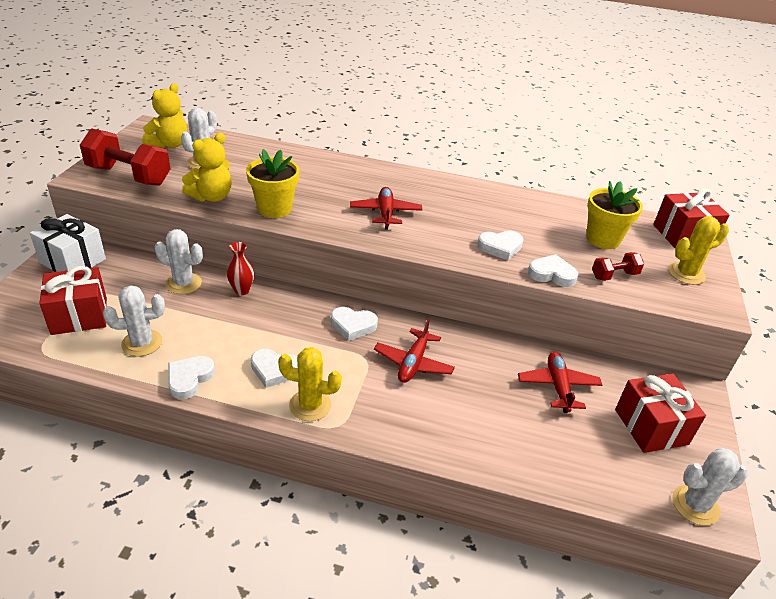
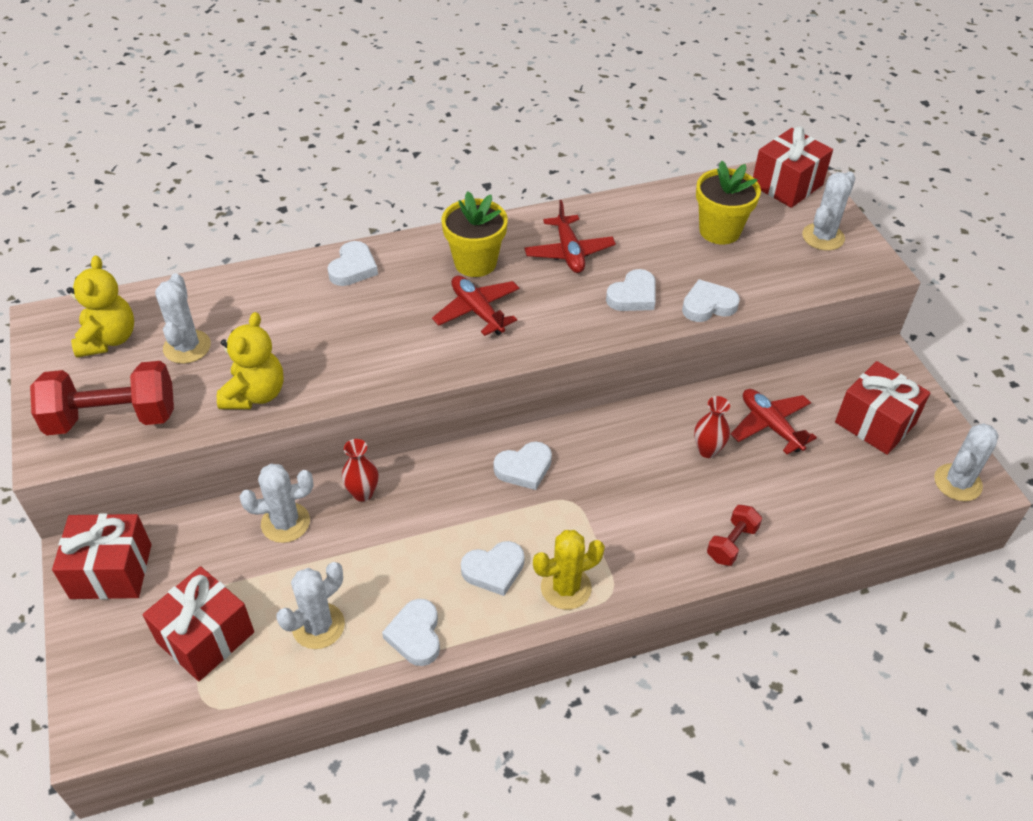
camera: 30 degrees left, 10 degrees up
(73, 261) = (111, 571): white gift -> red gift
(274, 208) = (348, 372): yellow flower pot -> yellow flower pot (475, 262)
(334, 165) = (353, 268): none -> white heart
(413, 363) = (621, 478): red plane -> red plane (569, 252)
(493, 378) = (707, 450): none -> red vase
(614, 275) = (764, 275): red dumbbell -> red dumbbell (731, 543)
(686, 274) = (823, 237): yellow cactus -> white cactus

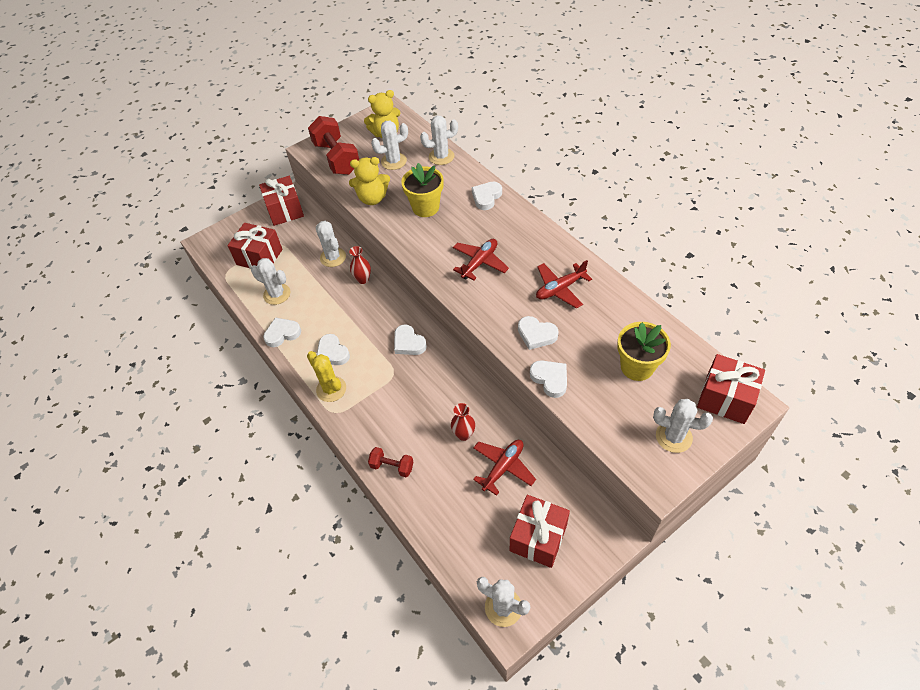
camera: 75 degrees right, 5 degrees up
(225, 290) = (441, 156): none -> white cactus
(353, 268) = (486, 197): white heart -> white heart turned 120 degrees clockwise
(475, 262) = (522, 247): yellow flower pot -> yellow flower pot (425, 207)

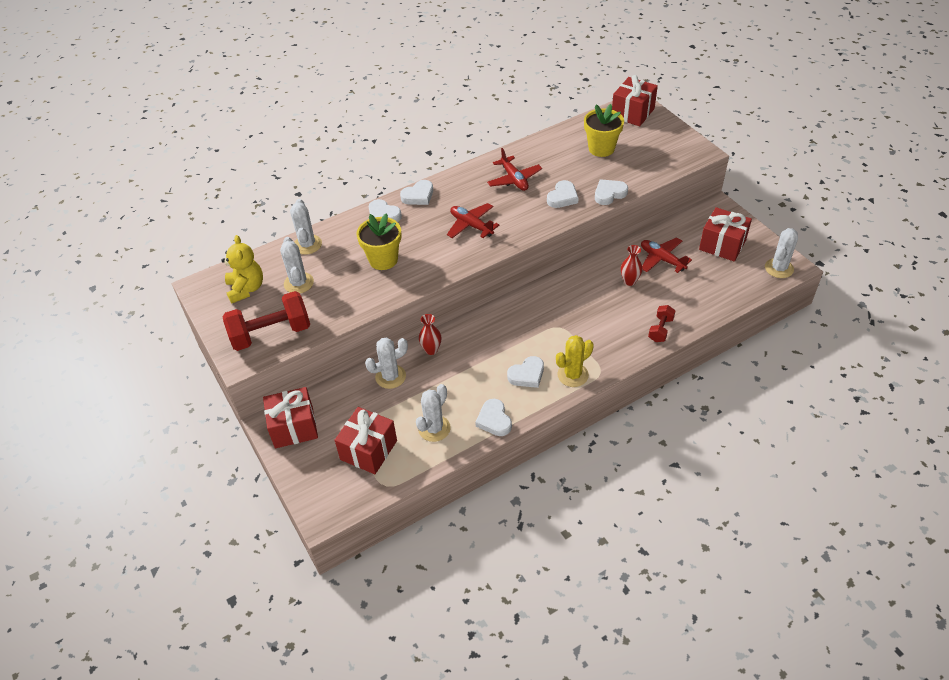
camera: 85 degrees left, 5 degrees down
(372, 198) = (354, 301): yellow teddy bear -> none
(408, 343) = (524, 314): white heart -> white heart (418, 196)
(673, 437) = (664, 140): white cactus -> none

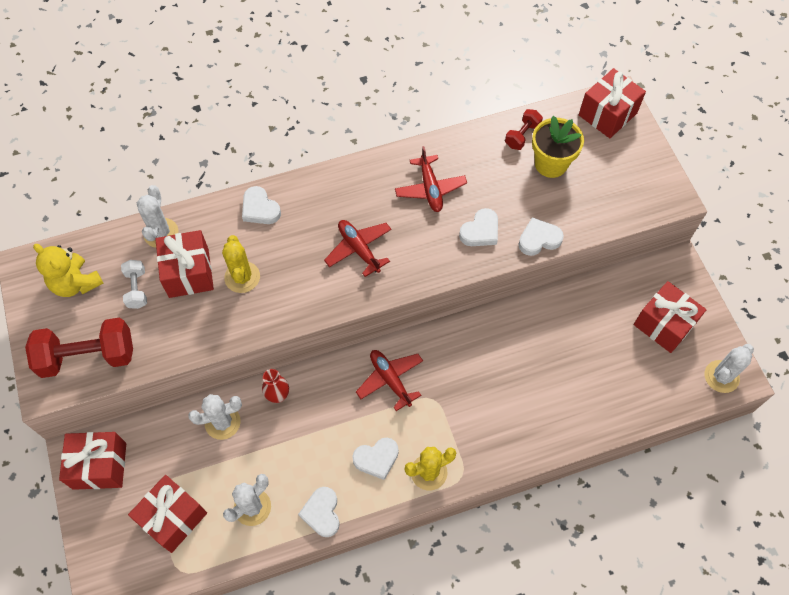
camera: 10 degrees right, 15 degrees up
(246, 289) = (76, 283): yellow teddy bear -> yellow teddy bear turned 135 degrees clockwise
(299, 283) = (137, 289): white cactus -> white dumbbell
(338, 265) = (189, 273): none -> red gift
(383, 259) = (242, 277): yellow flower pot -> yellow cactus
(418, 196) = (309, 188): white heart -> none
(629, 281) = (535, 352): red vase -> none
(660, 329) = (550, 432): red dumbbell -> red dumbbell (522, 135)
(662, 259) = (584, 329): red plane -> red plane (390, 380)

